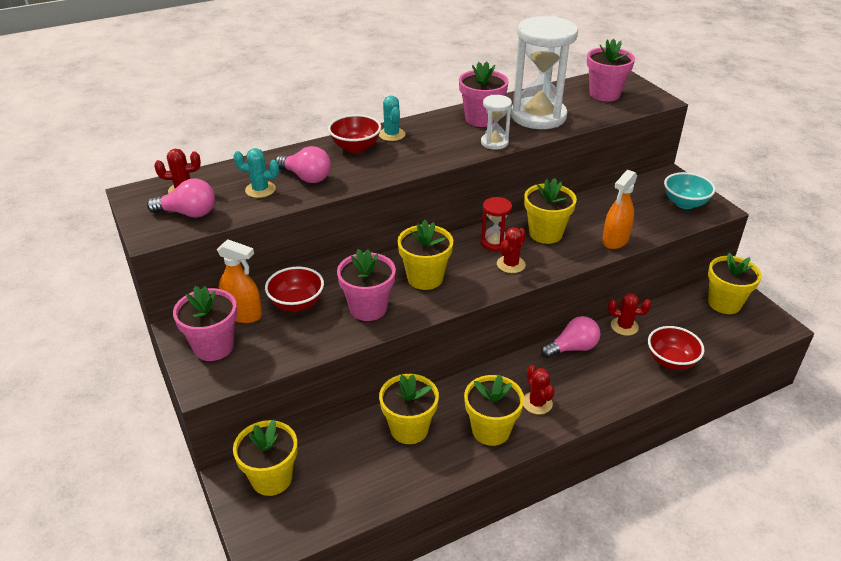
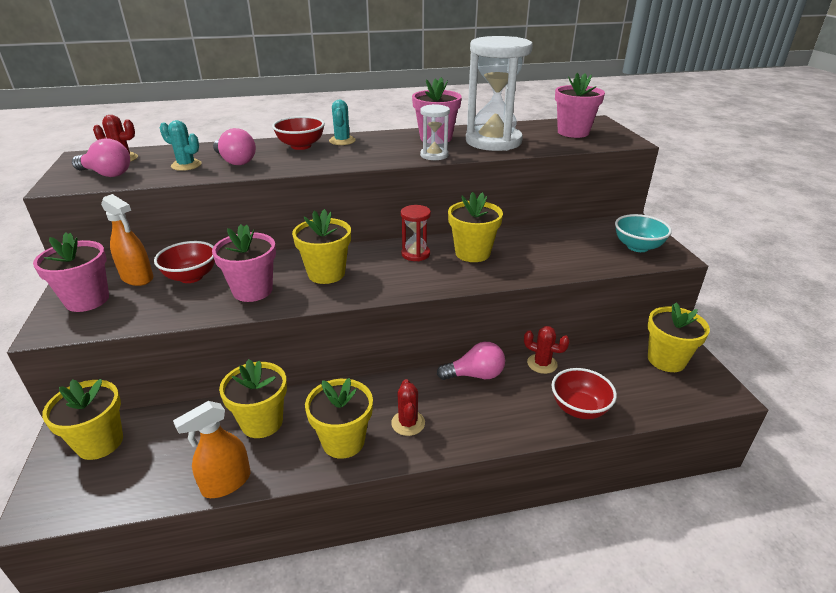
camera: 15 degrees right, 5 degrees down
(511, 264) = (419, 274): red cactus -> none
(615, 240) = (543, 269): orange spray bottle -> orange spray bottle (226, 483)

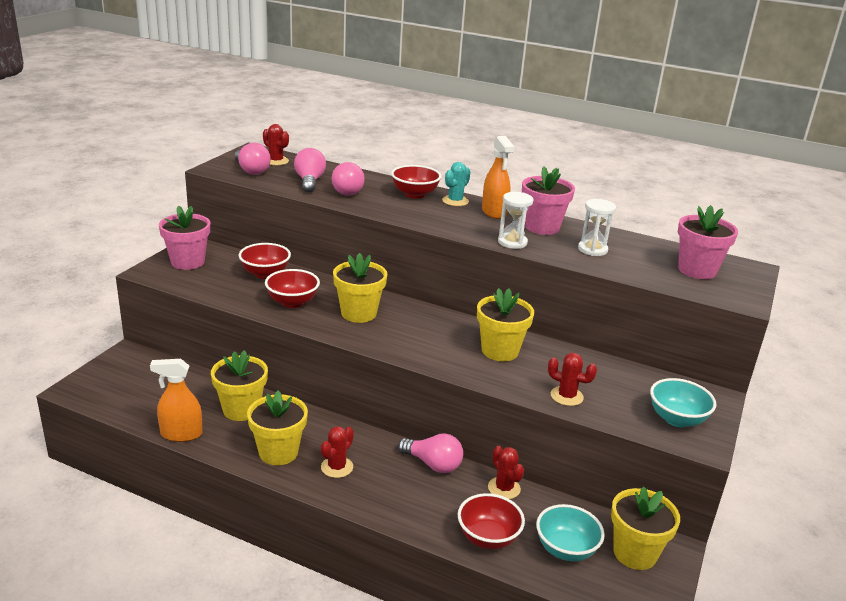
camera: 35 degrees right, 5 degrees down
(100, 442) = (139, 368): yellow flower pot -> none
(137, 278) = (232, 259): orange spray bottle -> orange spray bottle (494, 212)
(186, 165) = (309, 182): turquoise cactus -> pink light bulb
(252, 290) = (292, 302): pink flower pot -> red bowl
(415, 254) = (449, 329): red hourglass -> none
(493, 141) = (592, 249): white hourglass -> white hourglass, size x0.47
(559, 264) = (566, 396): none -> red cactus
(631, 384) = (565, 549): none -> turquoise bowl

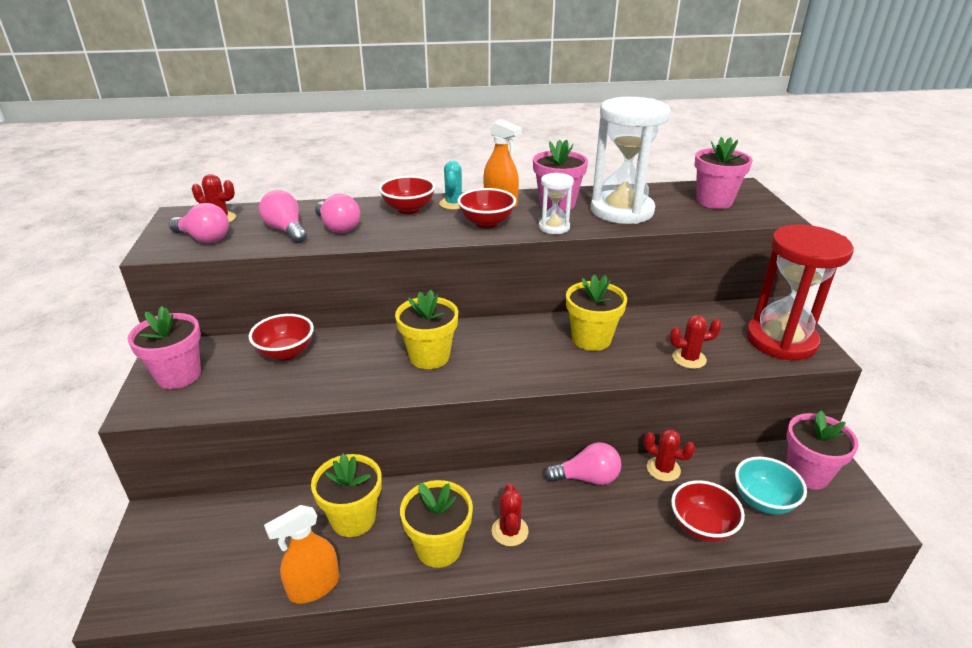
camera: 30 degrees left, 5 degrees up
(292, 302) = (350, 373): red bowl -> red bowl (486, 223)
(592, 249) = (621, 211): white hourglass -> white hourglass, size x2.11
(635, 553) = (807, 473): yellow flower pot -> pink flower pot
(677, 419) = (781, 340): turquoise bowl -> red hourglass

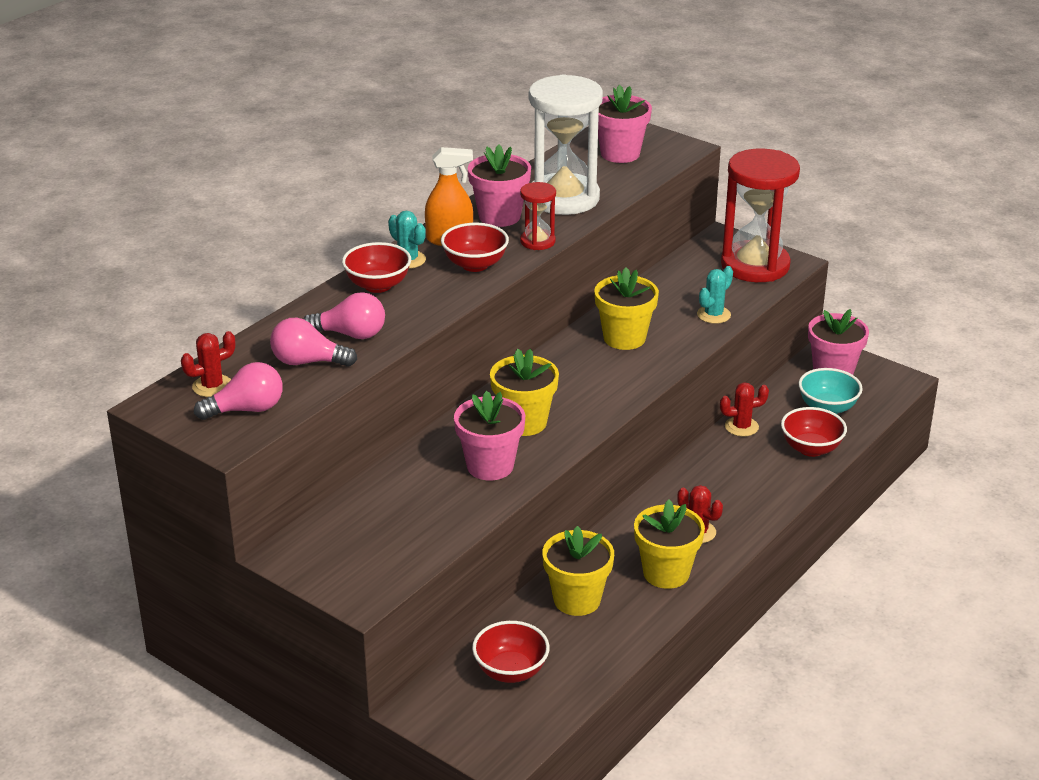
camera: 45 degrees left, 0 degrees up
(179, 375) = (339, 561): pink flower pot -> pink flower pot (490, 466)
(286, 353) = (397, 490): red bowl -> red bowl (511, 671)
(314, 586) = (620, 651): orange spray bottle -> none
(554, 227) = (537, 241): white hourglass -> red hourglass
(587, 478) = (699, 465): pink light bulb -> none
(689, 358) = (713, 315): red cactus -> turquoise cactus

